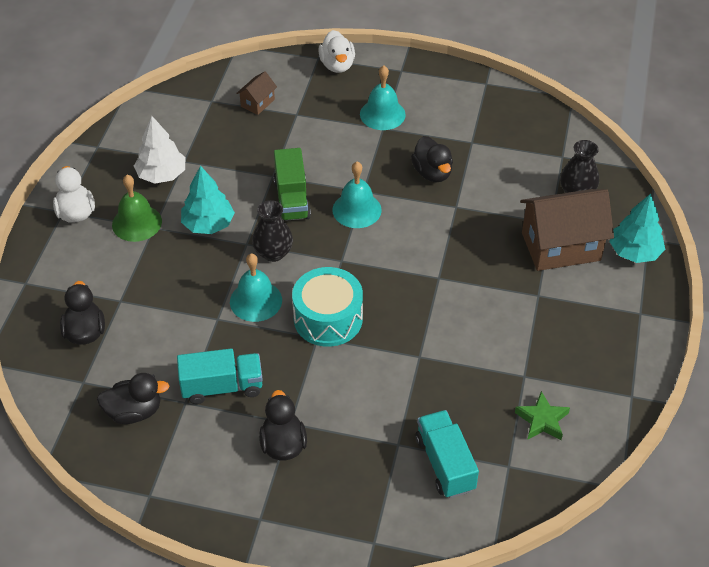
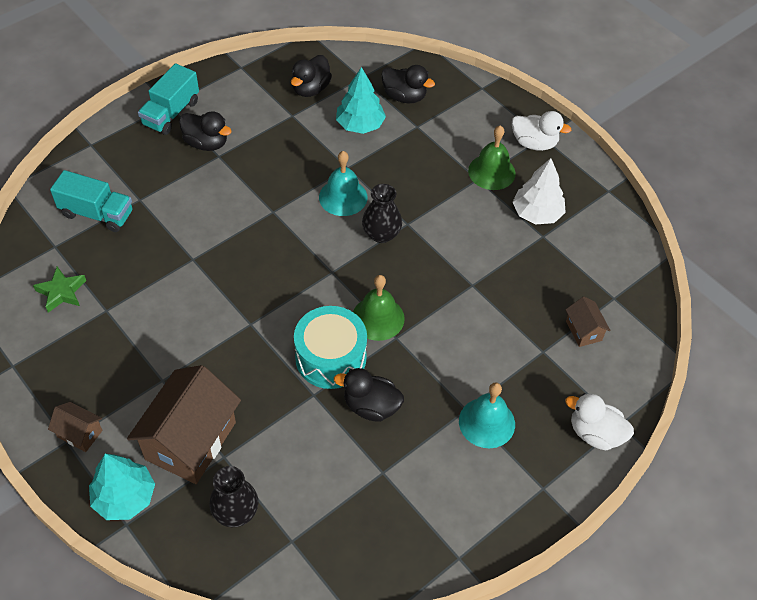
camera: 125 degrees right, 5 degrees up
(208, 224) = (450, 212): turquoise tree -> turquoise tree (360, 125)
(222, 387) = (285, 139): turquoise truck -> turquoise truck (171, 113)
(292, 199) = (431, 281): green truck -> none
(328, 318) = (283, 228): turquoise drum -> turquoise drum (330, 357)
(356, 210) = (378, 318): turquoise bell -> green bell
(627, 310) = (80, 433): none -> brown house

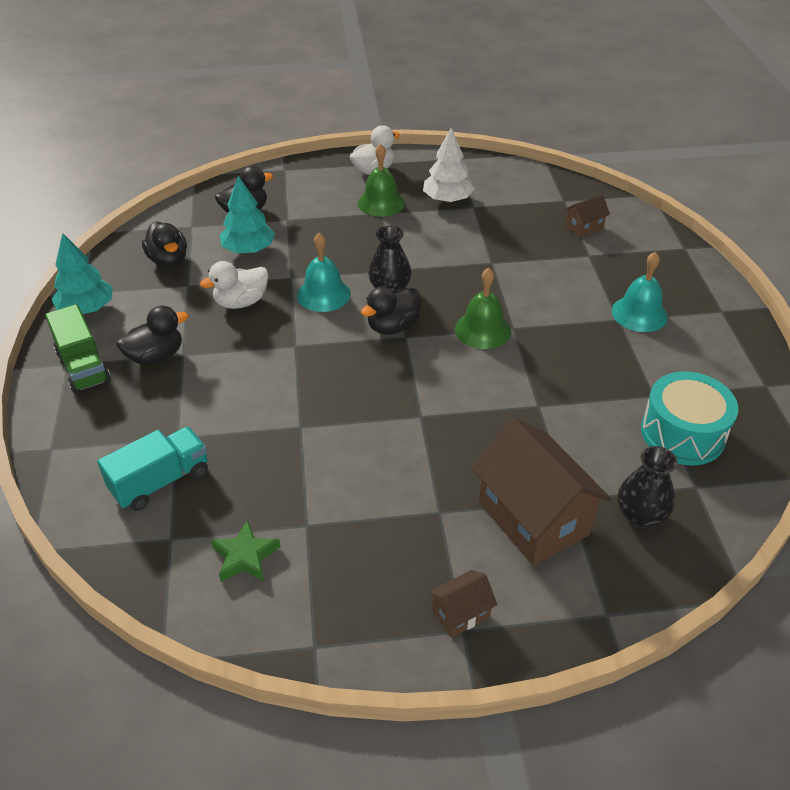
camera: 55 degrees left, 10 degrees down
(124, 497) = (571, 602): turquoise tree -> turquoise tree (87, 309)
(171, 113) = (83, 366): turquoise truck -> green truck
(330, 357) = (504, 377): turquoise drum -> turquoise drum (682, 433)
(371, 406) = (577, 374): black duck -> black duck (393, 327)
(583, 331) = (584, 227): brown house -> brown house turned 45 degrees counterclockwise
(595, 433) = (685, 263): white duck -> white duck (241, 302)

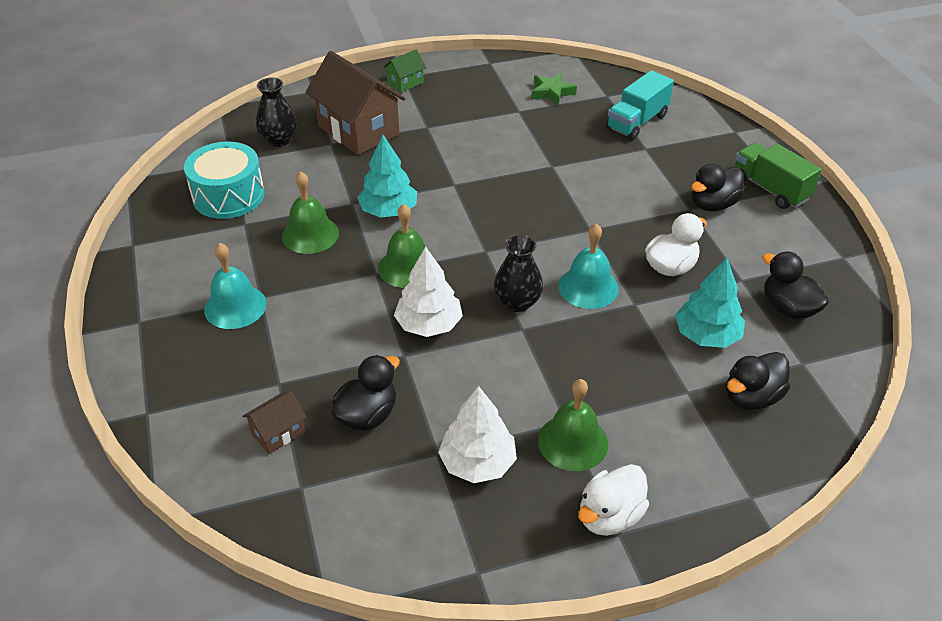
camera: 170 degrees right, 0 degrees up
(87, 309) = (821, 241): turquoise tree -> turquoise tree (388, 211)
(393, 327) = (501, 259): black duck -> black duck (367, 415)
(460, 613) = (405, 83): brown house -> green house
(468, 281) = (429, 324): none -> white tree
(580, 374) = (310, 234): none -> green bell

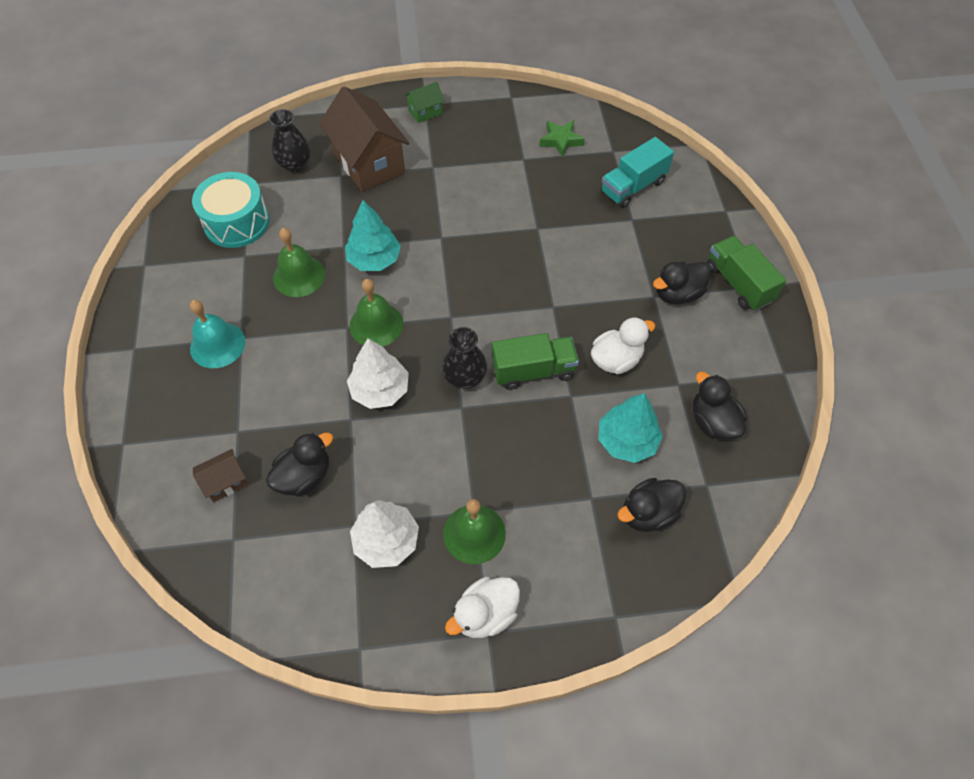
camera: 10 degrees right, 15 degrees up
(588, 287) = (533, 371): turquoise bell -> green truck

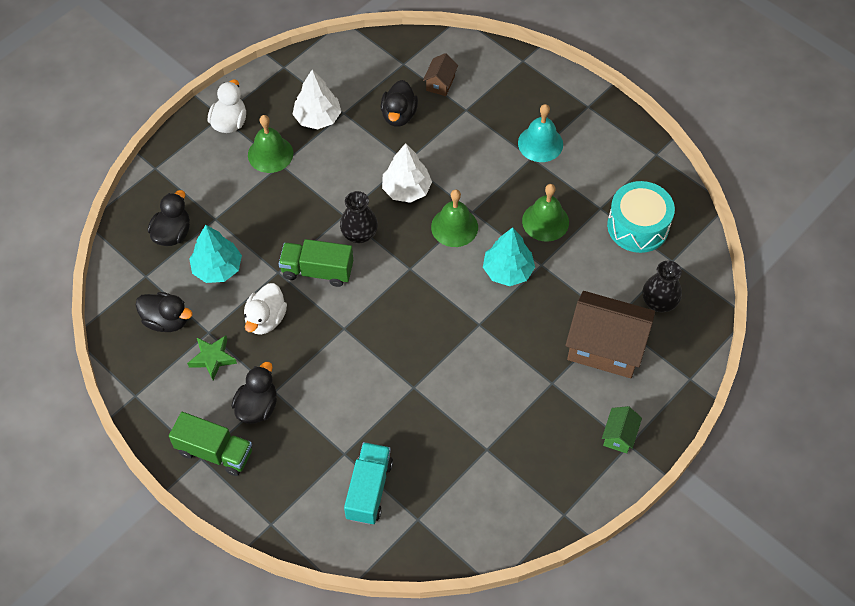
camera: 140 degrees right, 0 degrees up
(533, 371) = (317, 271): green truck -> green truck turned 60 degrees clockwise
(561, 140) = (473, 495): green star -> green star (212, 358)

